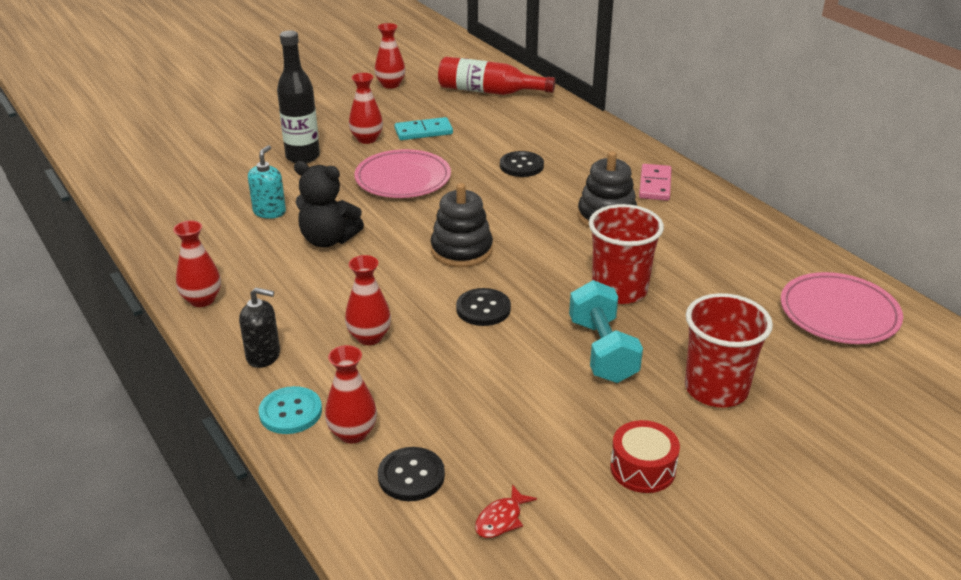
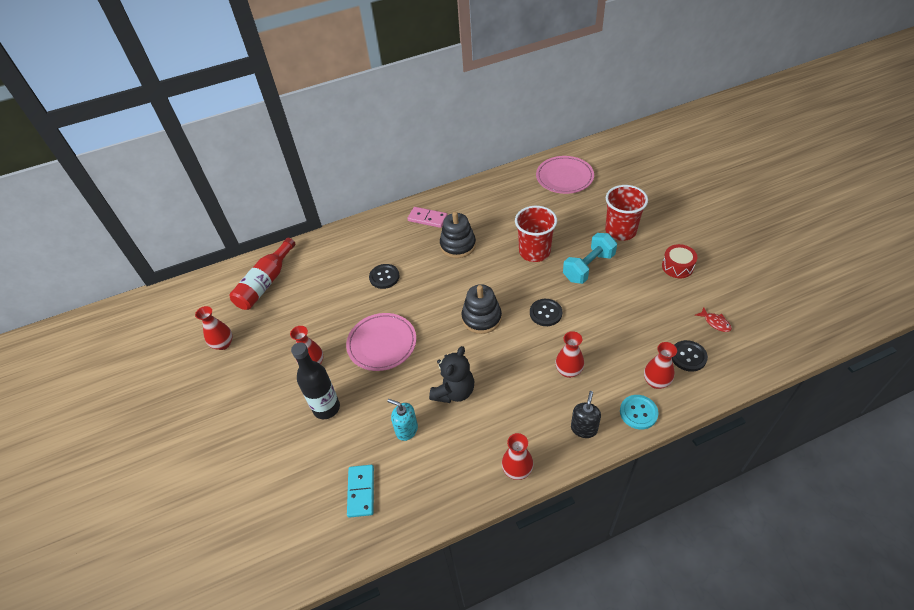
camera: 75 degrees left, 15 degrees up
(423, 131) = (314, 327): turquoise domino -> turquoise domino (361, 491)
(602, 351) = (588, 267): turquoise dumbbell -> turquoise dumbbell turned 45 degrees counterclockwise

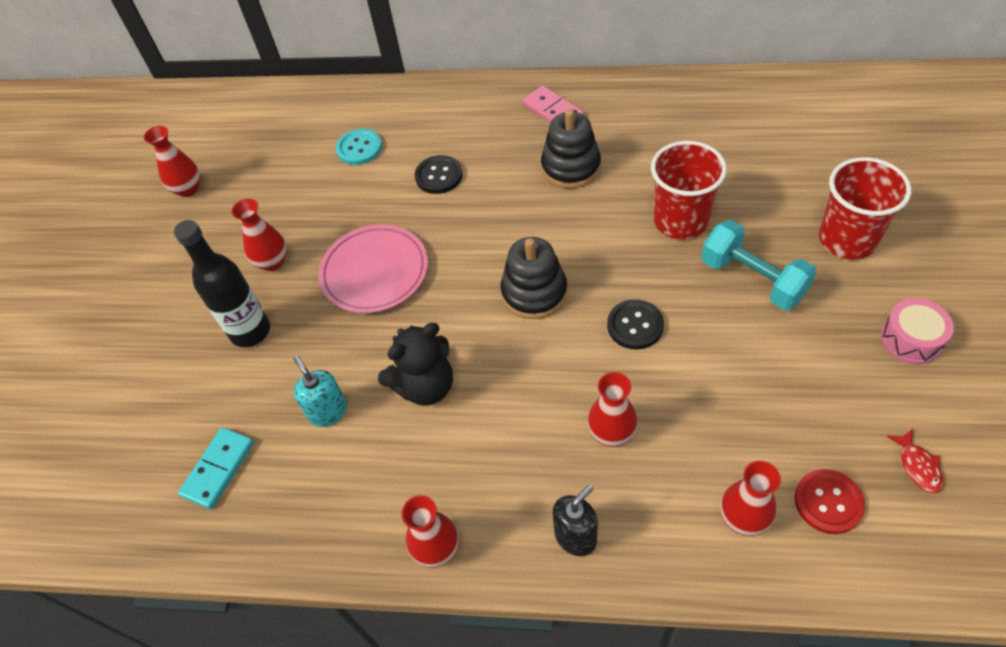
camera: 30 degrees right, 5 degrees up
(265, 283) = (286, 126): red bottle -> none
(564, 177) = (808, 117): pink plate -> none
(588, 267) = (752, 279): turquoise dumbbell -> turquoise dumbbell turned 60 degrees clockwise
(638, 412) = (679, 554): turquoise button -> turquoise button (359, 148)
(677, 266) = (911, 339): red drum -> pink drum
(688, 356) = (828, 502): black button -> red button

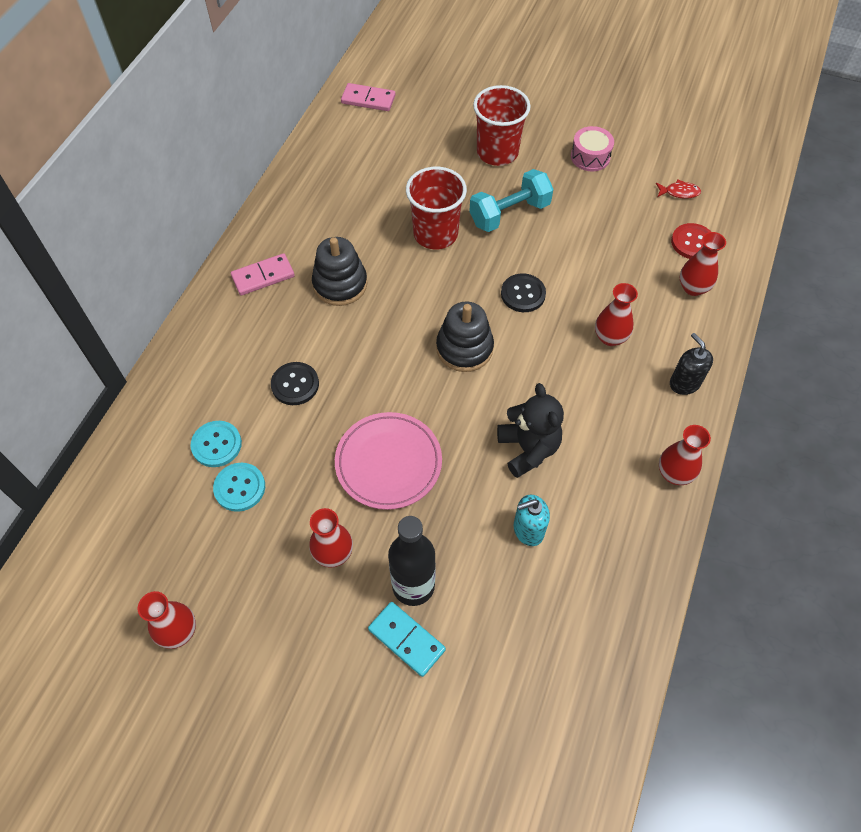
camera: 80 degrees left, 5 degrees up
(218, 469) = (559, 633): turquoise domino -> turquoise domino (406, 639)
(321, 178) = (239, 488): none -> turquoise button
(846, 102) = (368, 99): none -> pink domino

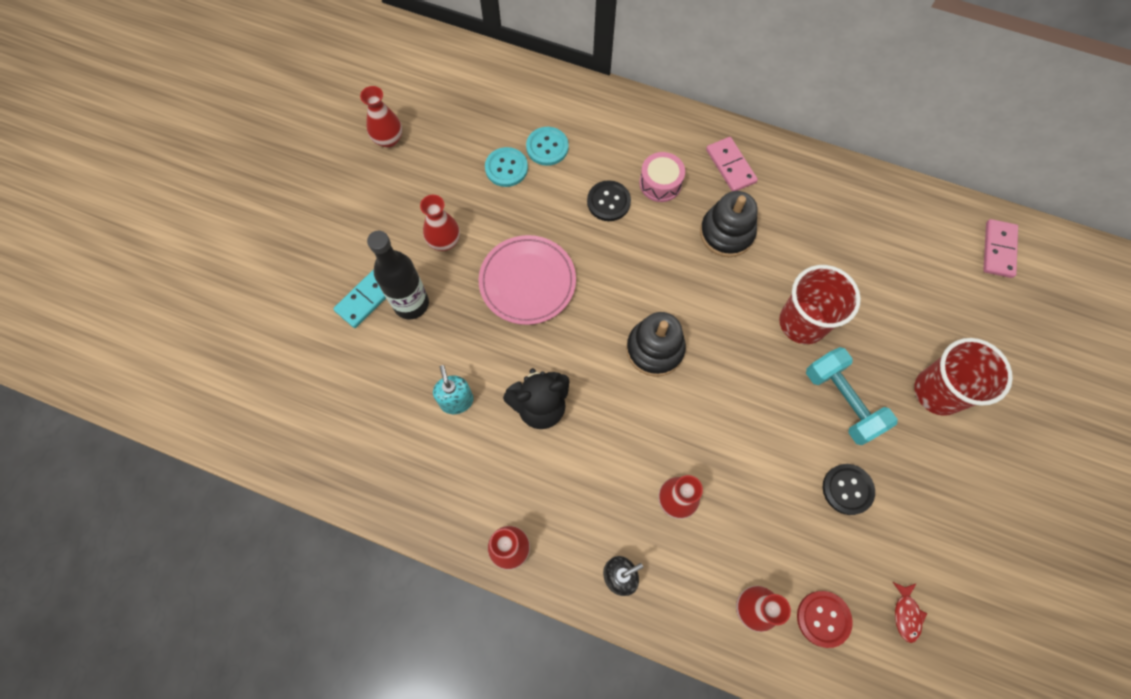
camera: 90 degrees right, 10 degrees up
(523, 294) = (728, 410): black button -> black button (847, 489)
(590, 157) = (950, 504): pink drum -> pink drum (660, 183)

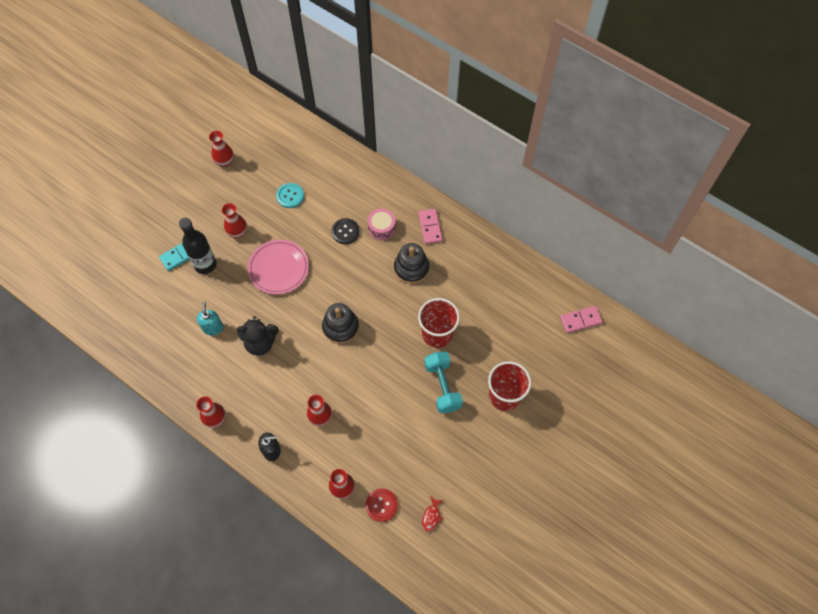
camera: 15 degrees right, 5 degrees down
(547, 147) = (320, 189): turquoise button -> none
(847, 489) = (425, 438): black button -> none
(998, 250) = (580, 320): pink domino -> pink domino turned 45 degrees clockwise

